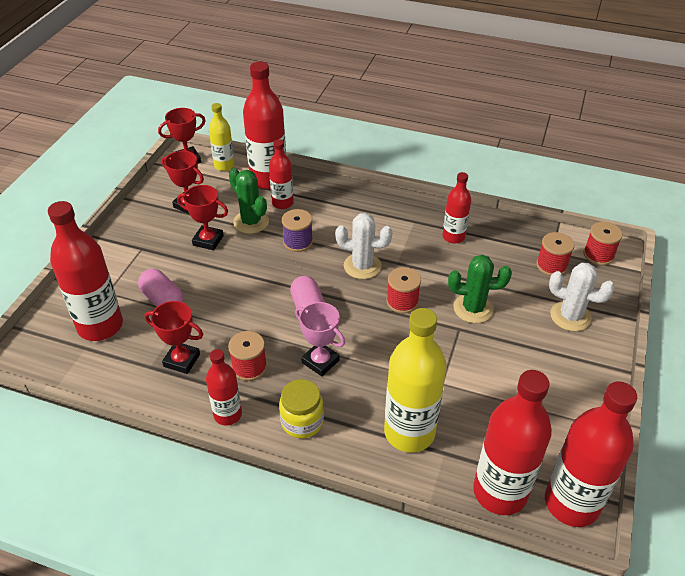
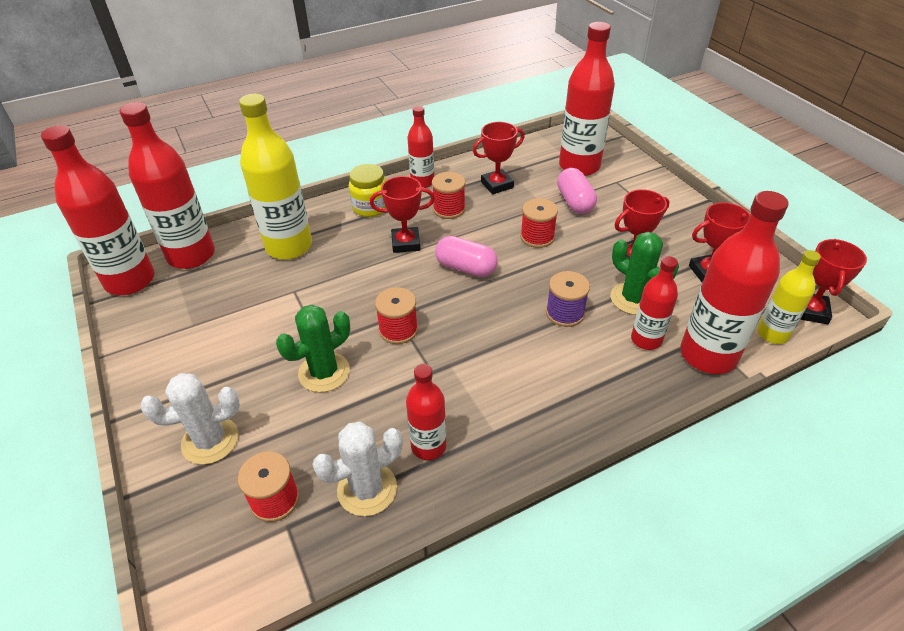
camera: 135 degrees right, 0 degrees up
(163, 300) = (575, 202): pink capsule -> pink capsule turned 75 degrees clockwise
(251, 222) = (633, 299): green cactus -> green cactus turned 45 degrees clockwise
(320, 361) = (406, 243): pink trophy -> red trophy
(362, 266) = (476, 335): white cactus -> white cactus (367, 489)
(598, 255) = (218, 575): red spool -> red spool (537, 237)

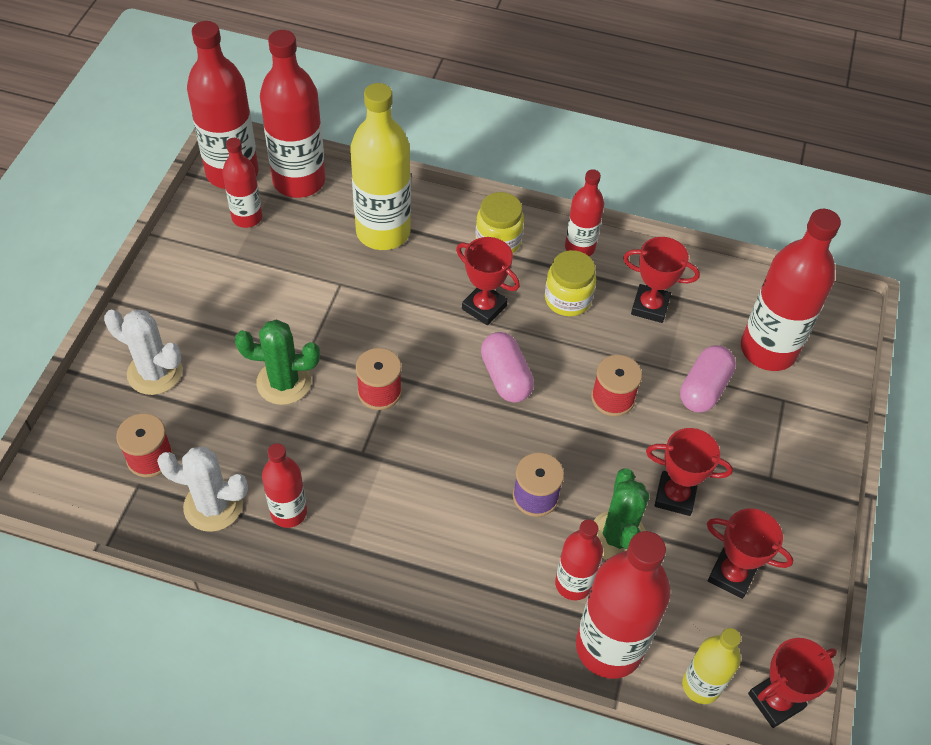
camera: 40 degrees right, 10 degrees up
(174, 298) = (247, 217): none -> red bottle
(449, 209) = (567, 299): red spool -> yellow jar

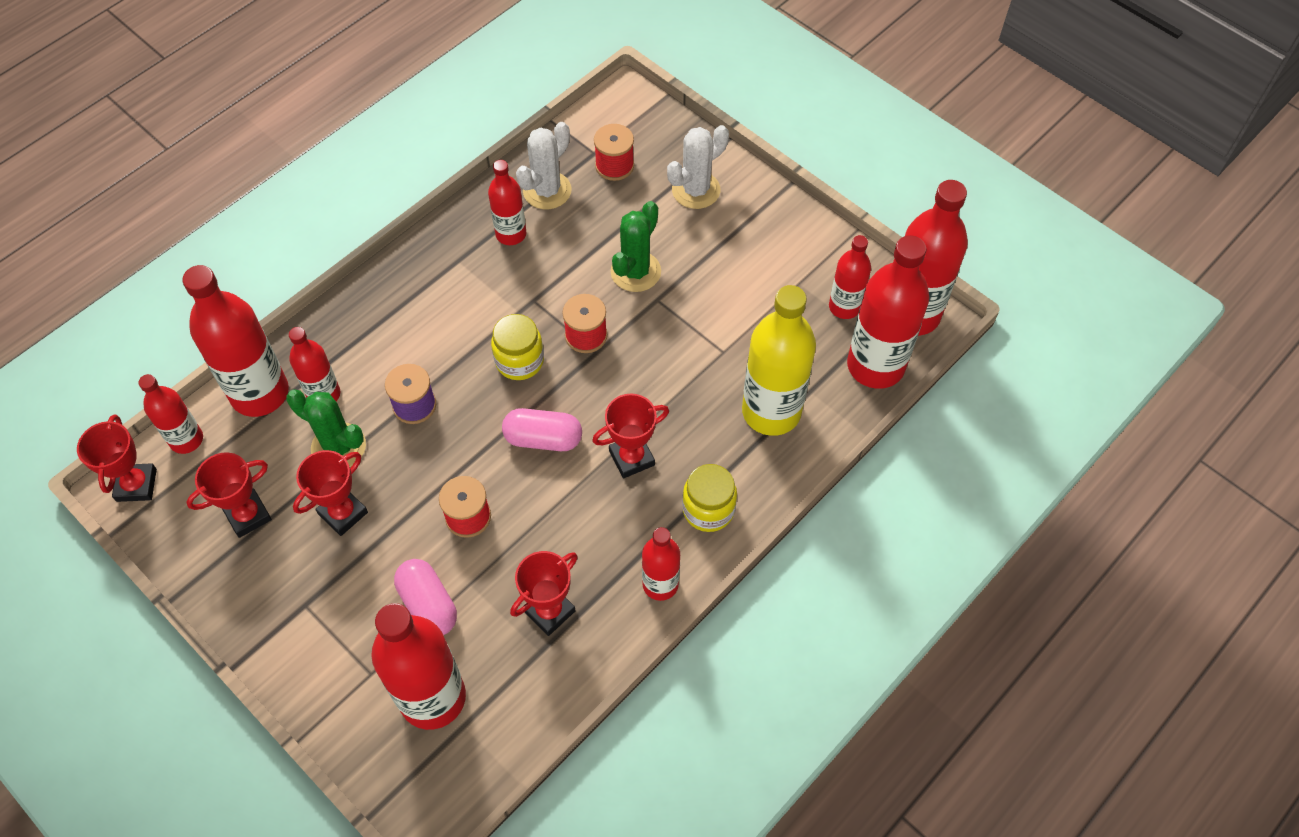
camera: 120 degrees right, 5 degrees up
(567, 299) = (600, 537): yellow jar -> yellow jar (519, 361)
(701, 685) = (186, 440): yellow bottle -> red bottle

